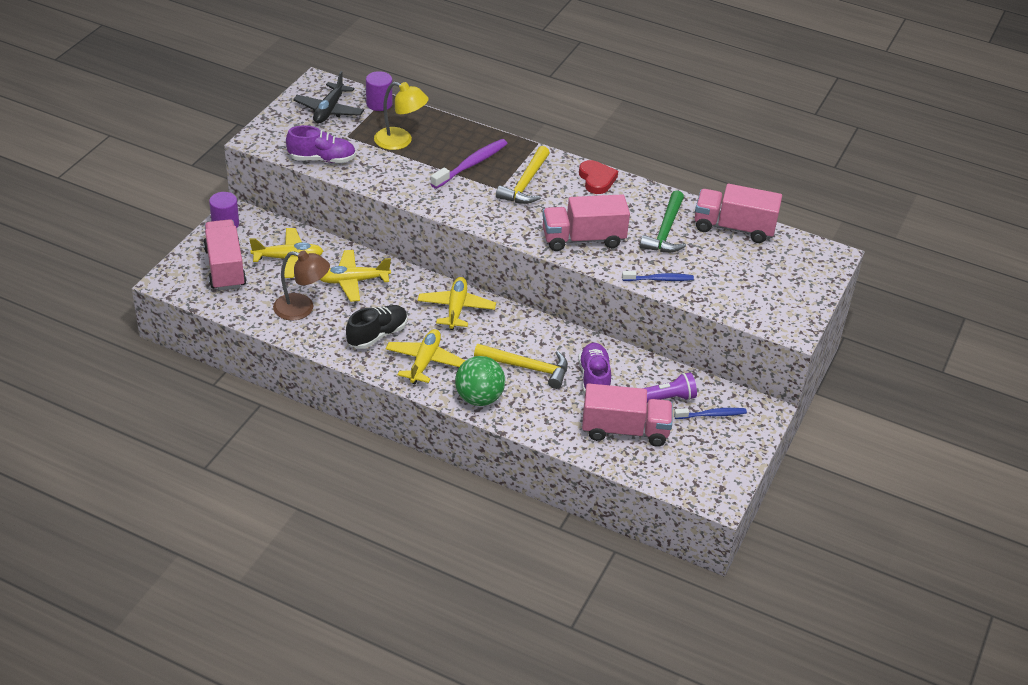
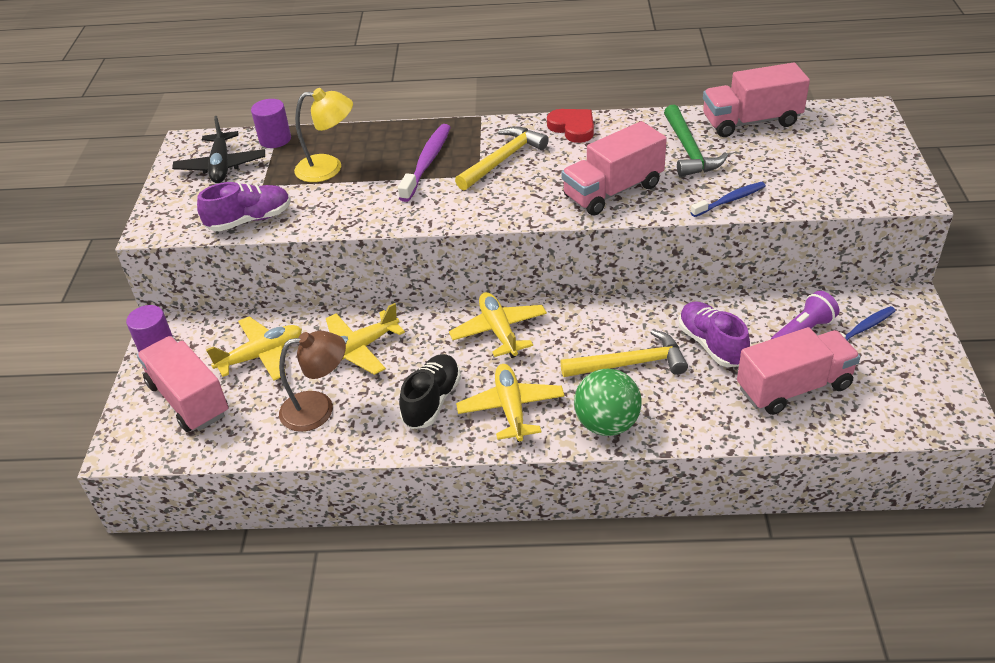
camera: 20 degrees left, 0 degrees up
(526, 184) = (502, 159): yellow hammer -> yellow hammer turned 135 degrees counterclockwise

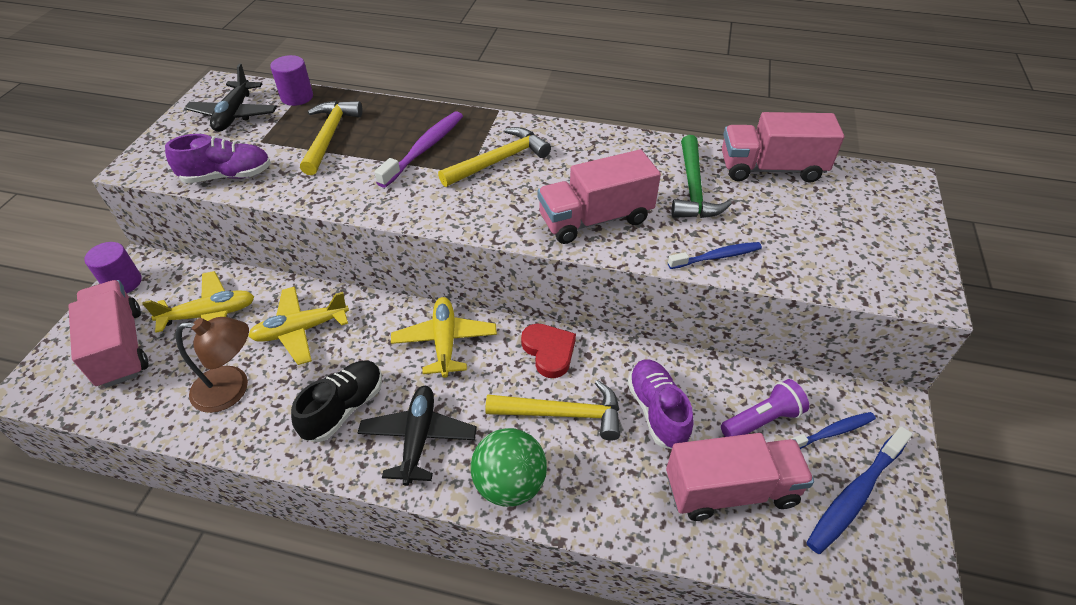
camera: 10 degrees right, 5 degrees up
(329, 168) = (329, 136): yellow lamp -> yellow hammer
(511, 409) = (418, 438): yellow plane -> black plane
(573, 128) = (583, 140): red heart -> red heart (549, 351)
(895, 369) = (855, 495): none -> blue toothbrush

